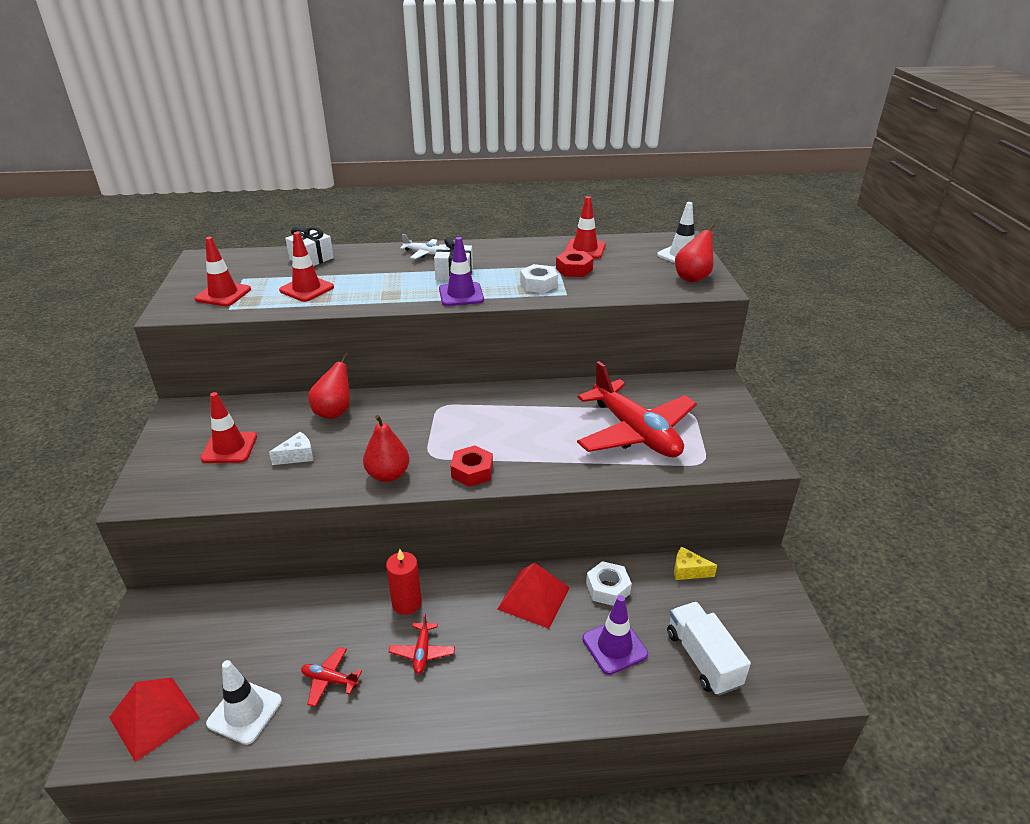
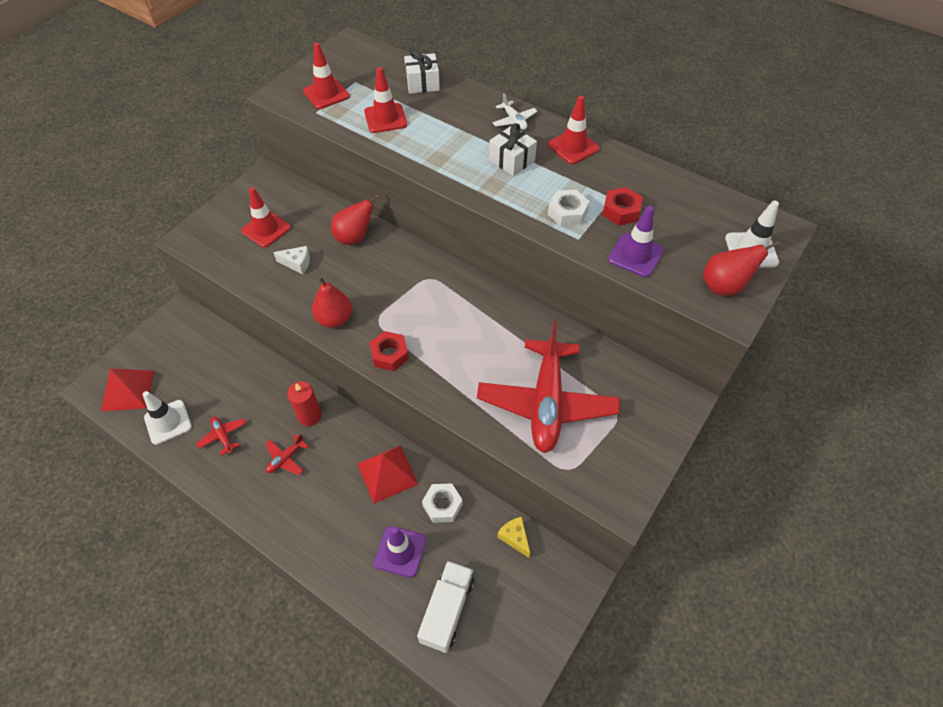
camera: 40 degrees right, 20 degrees up
(461, 294) = (490, 189): purple traffic cone -> purple traffic cone (635, 255)
(585, 249) = (662, 190): red traffic cone -> red traffic cone (573, 147)

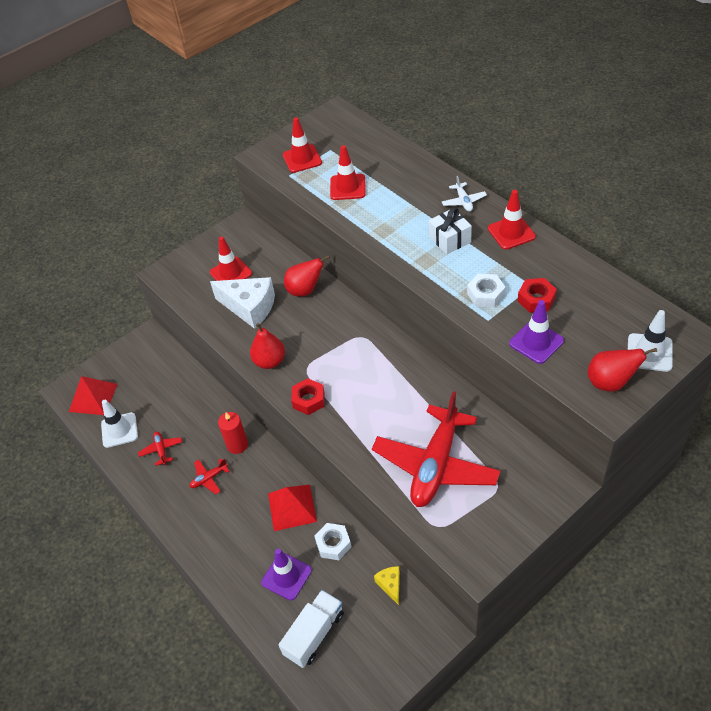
camera: 20 degrees right, 5 degrees down
(297, 263) = (250, 307): white cheese -> white cheese, size x2.05
(422, 83) = (390, 157): white gift -> none

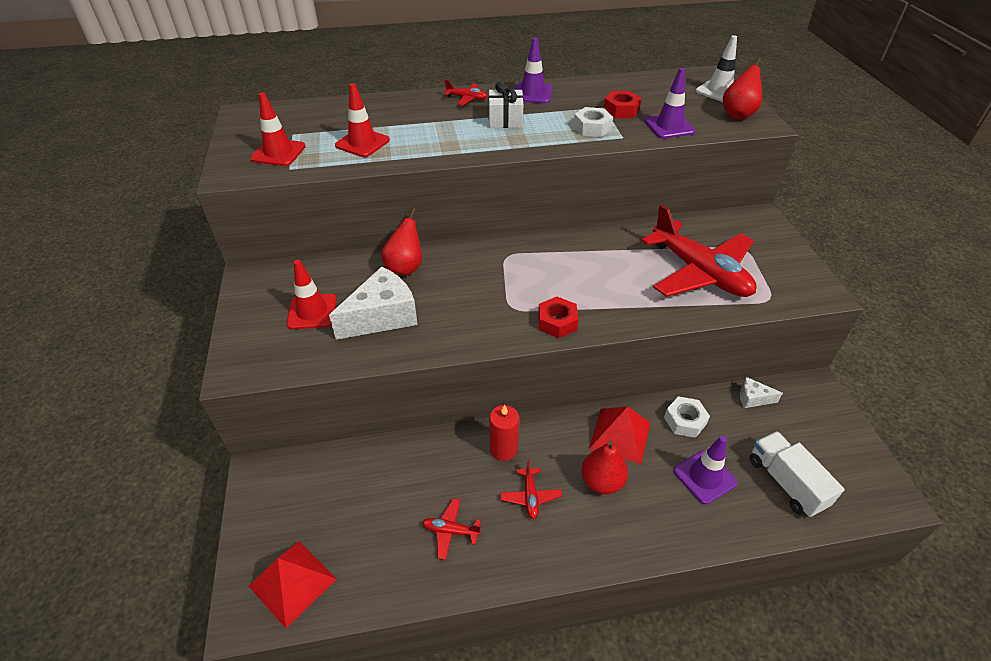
camera: 65 degrees left, 5 degrees down
(119, 430) = (378, 569): white traffic cone -> none
(269, 361) = (477, 331): red pear -> red pear (602, 481)
(390, 585) = (753, 398): yellow cheese -> white cheese
(463, 201) = (467, 99): white plane -> red plane
(511, 233) = (532, 93): red traffic cone -> purple traffic cone

